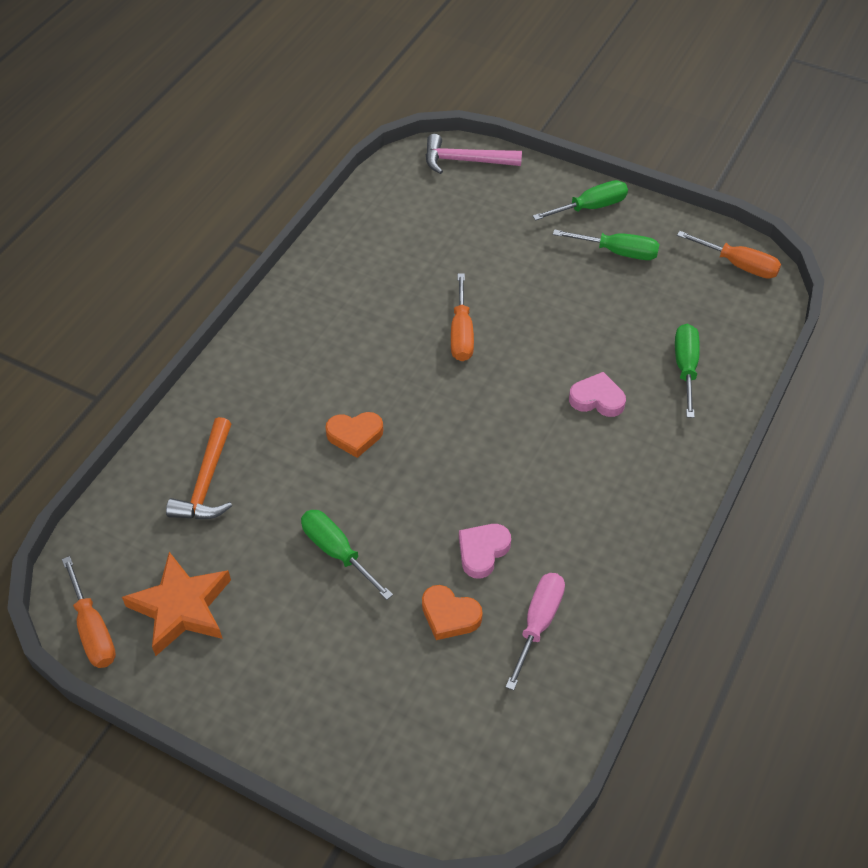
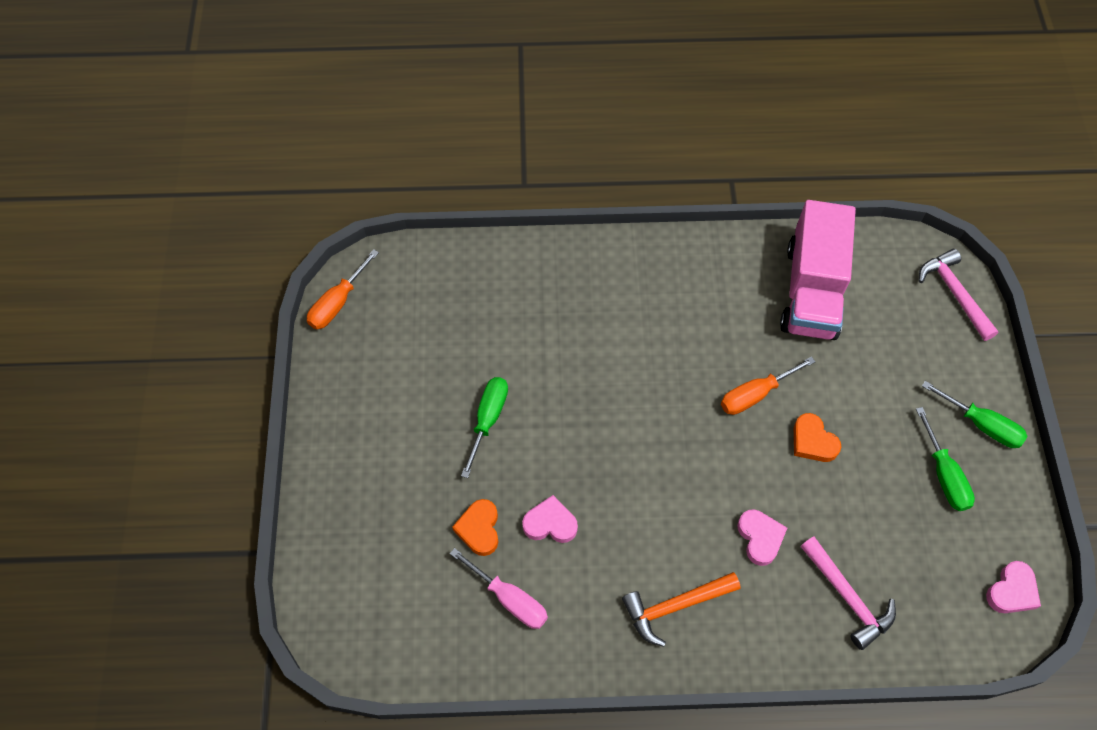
camera: 60 degrees right, 10 degrees up
(181, 608) = (384, 345): orange star -> none
(206, 482) = (494, 298): orange hammer -> orange hammer (674, 606)
(355, 435) = (600, 372): orange heart -> orange heart (813, 441)
(391, 245) = (811, 290): none -> pink truck
(538, 623) = (509, 599): pink screwdriver -> pink screwdriver turned 45 degrees clockwise
(685, 368) = (848, 597): green screwdriver -> pink hammer
(738, 265) = (1012, 591): orange screwdriver -> pink heart

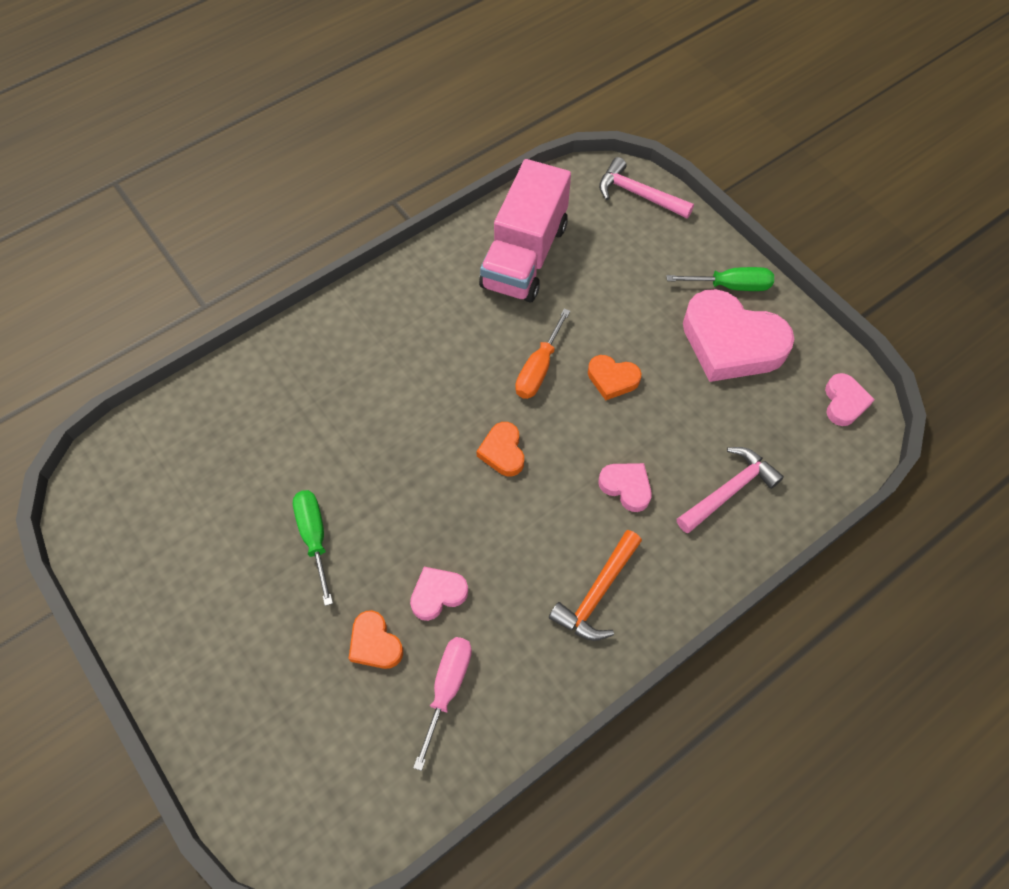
camera: 35 degrees left, 0 degrees up
(338, 303) = (86, 520): orange screwdriver -> none
(509, 599) = (447, 688): pink screwdriver -> pink screwdriver turned 75 degrees counterclockwise
(677, 444) = (503, 452): none -> orange heart
(811, 290) = (524, 256): pink truck -> pink truck turned 45 degrees clockwise
(848, 597) = (729, 490): pink hammer -> pink hammer turned 60 degrees counterclockwise
(944, 475) = (731, 343): green screwdriver -> pink heart

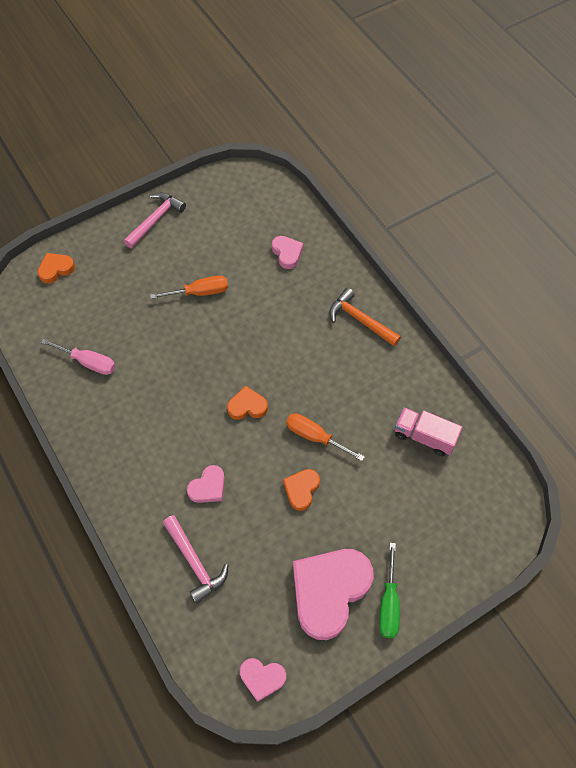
camera: 95 degrees right, 0 degrees up
(314, 537) = (200, 292): green screwdriver -> orange screwdriver
(375, 643) = (124, 324): orange heart -> orange heart (56, 269)
(437, 594) = (149, 360): pink heart -> pink heart (287, 253)
(524, 256) = (424, 436): pink truck -> pink truck, size x0.58
(597, 594) = (131, 456): orange hammer -> orange hammer (360, 320)
(638, 194) = (493, 538): pink hammer -> pink hammer (156, 219)

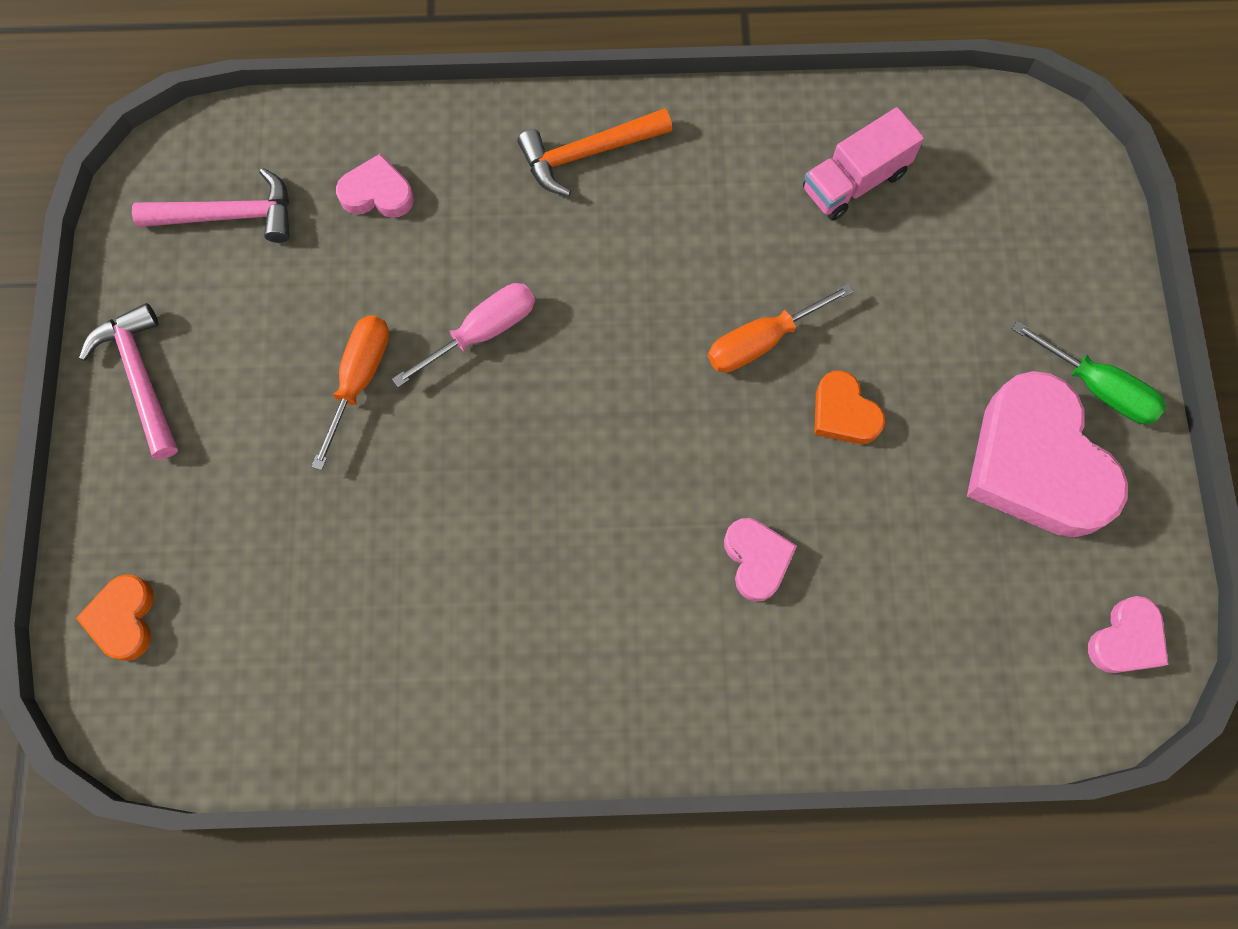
camera: 60 degrees left, 10 degrees up
(88, 362) = (380, 651): pink screwdriver -> pink screwdriver (482, 332)
(195, 563) = (882, 649): pink hammer -> pink hammer (230, 215)
(247, 406) = (641, 418): orange heart -> none

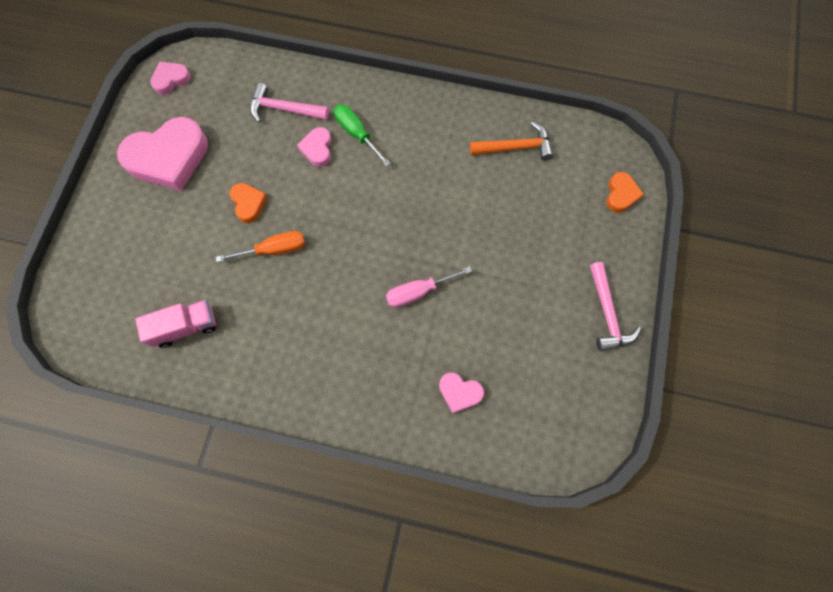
camera: 165 degrees left, 0 degrees up
(230, 215) = (549, 401): pink hammer -> pink hammer (284, 109)
(359, 379) = (489, 282): orange screwdriver -> none
(587, 154) = (330, 386): orange hammer -> orange hammer (516, 147)
(1036, 464) = (169, 158): pink heart -> pink heart turned 75 degrees clockwise
(1097, 387) = (120, 185): green screwdriver -> green screwdriver (357, 134)

